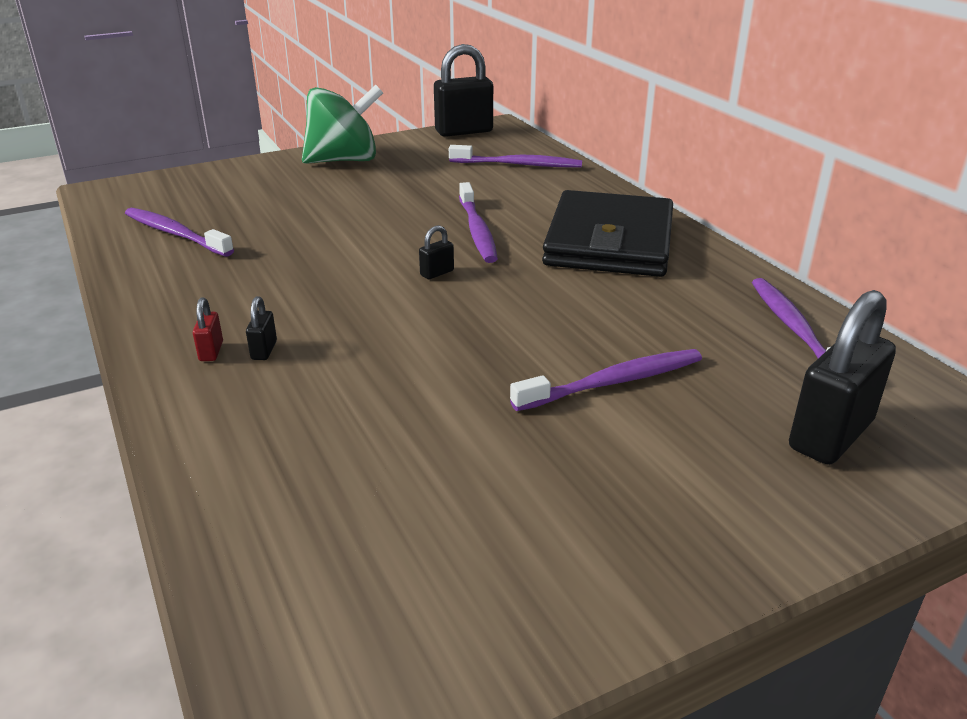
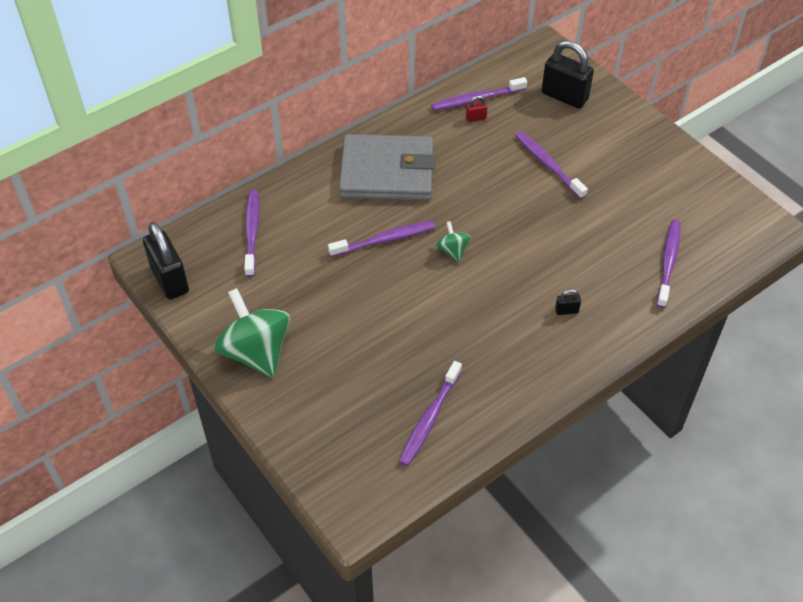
camera: 100 degrees left, 20 degrees up
(211, 351) = (576, 335): red padlock -> red padlock (476, 118)
(299, 490) = (668, 262): none -> purple toothbrush
(437, 273) = (453, 250): black padlock -> green spinning top
(609, 241) = (387, 172): black wallet -> grey wallet

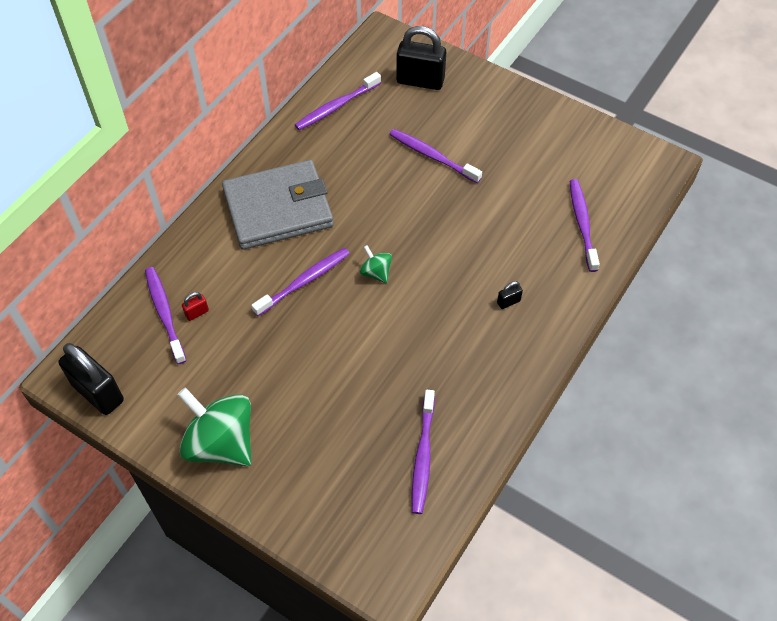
camera: 20 degrees left, 5 degrees up
(476, 118) = (343, 127): red padlock -> red padlock (197, 313)

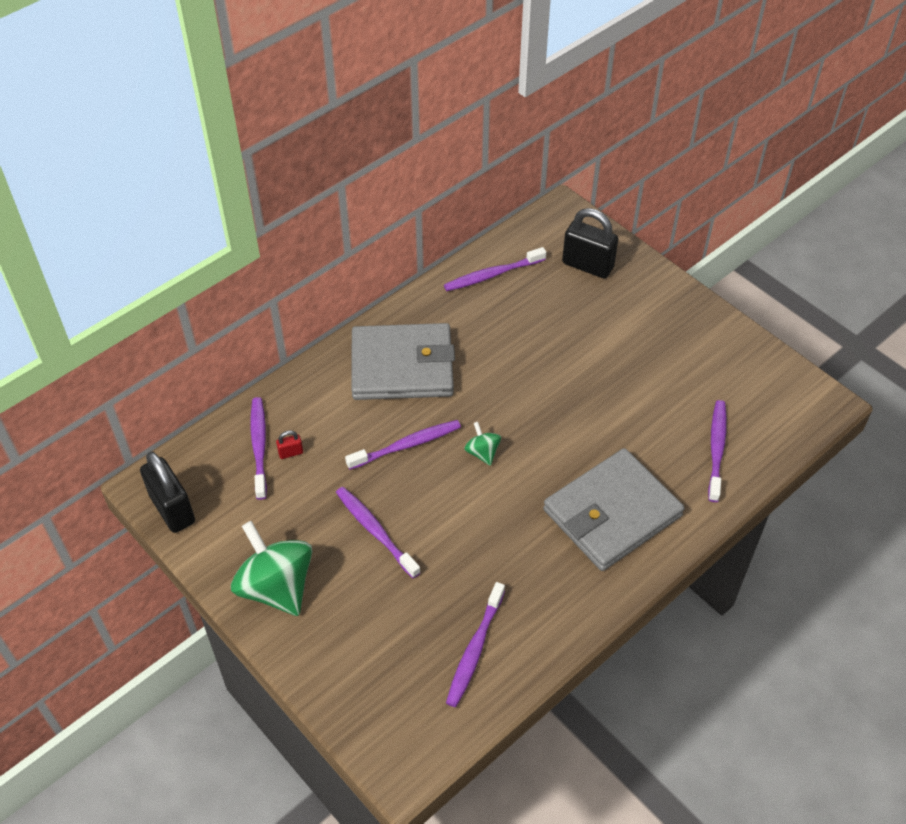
camera: 15 degrees right, 5 degrees down
(432, 156) = (577, 345): purple toothbrush -> purple toothbrush (375, 531)
(508, 302) = (612, 513): black padlock -> grey wallet

